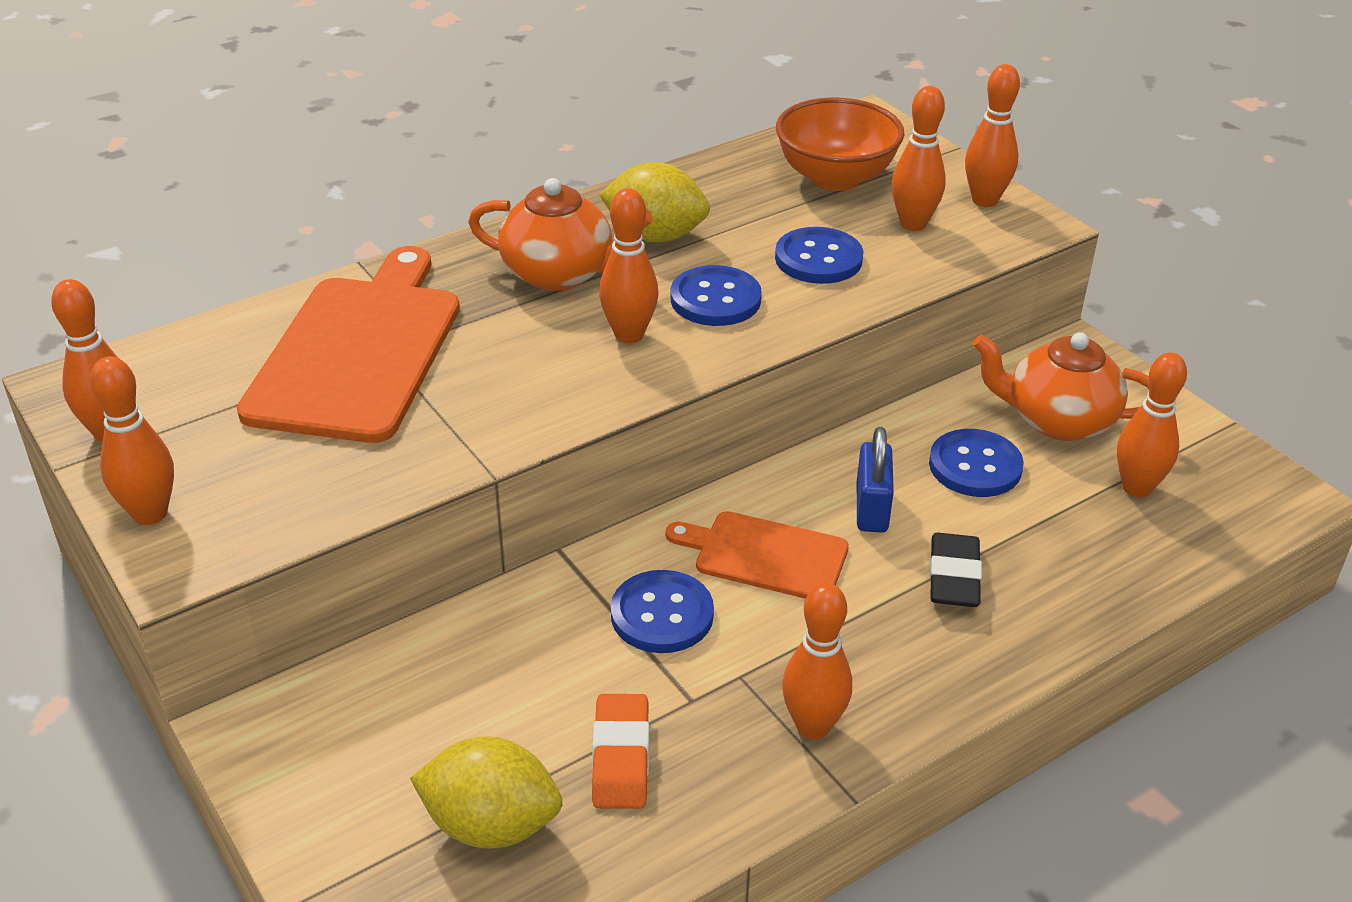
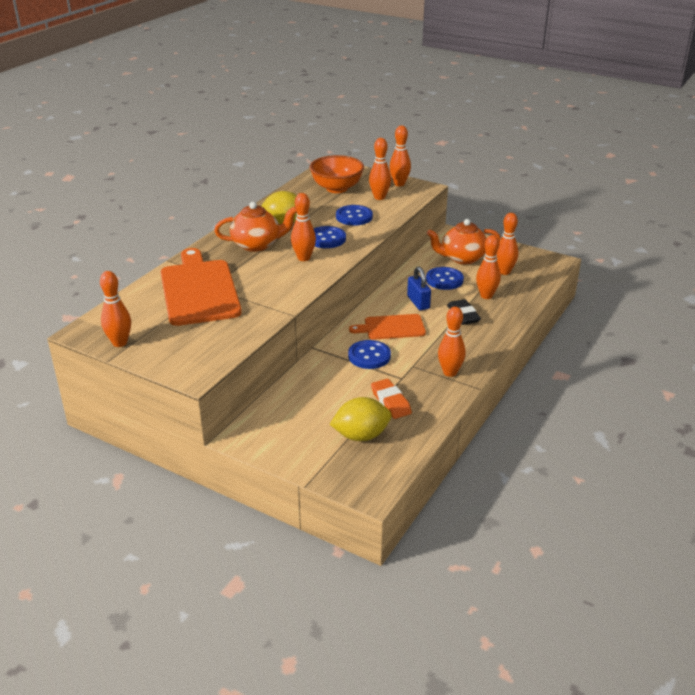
camera: 25 degrees left, 5 degrees down
(150, 514) = (166, 363): orange bowling pin -> orange bowling pin (486, 296)

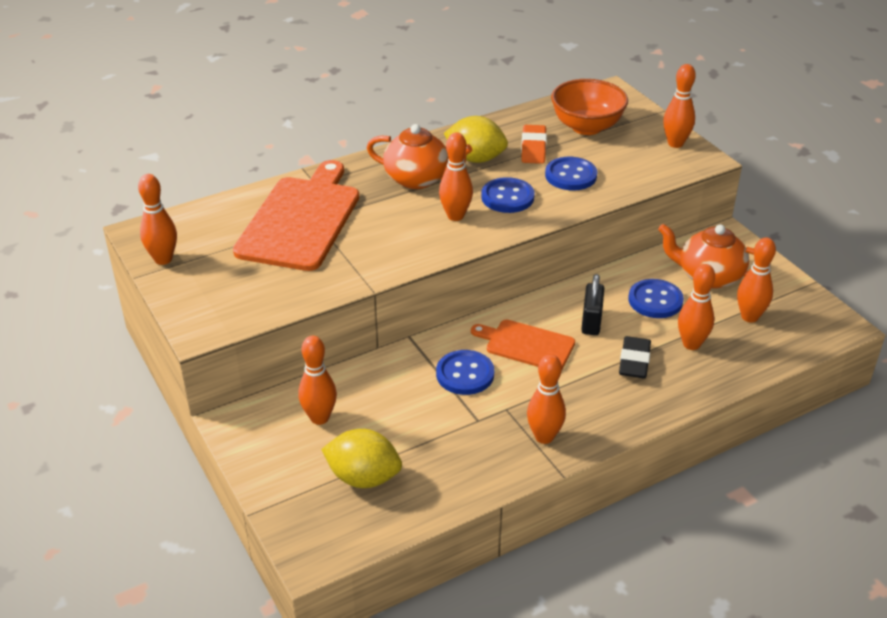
camera: 30 degrees right, 5 degrees up
(379, 197) = (630, 156): orange bowling pin -> orange bowling pin (319, 418)
(390, 402) = (436, 447): orange eraser -> orange eraser (533, 148)
(418, 302) = (591, 321): blue padlock -> black padlock

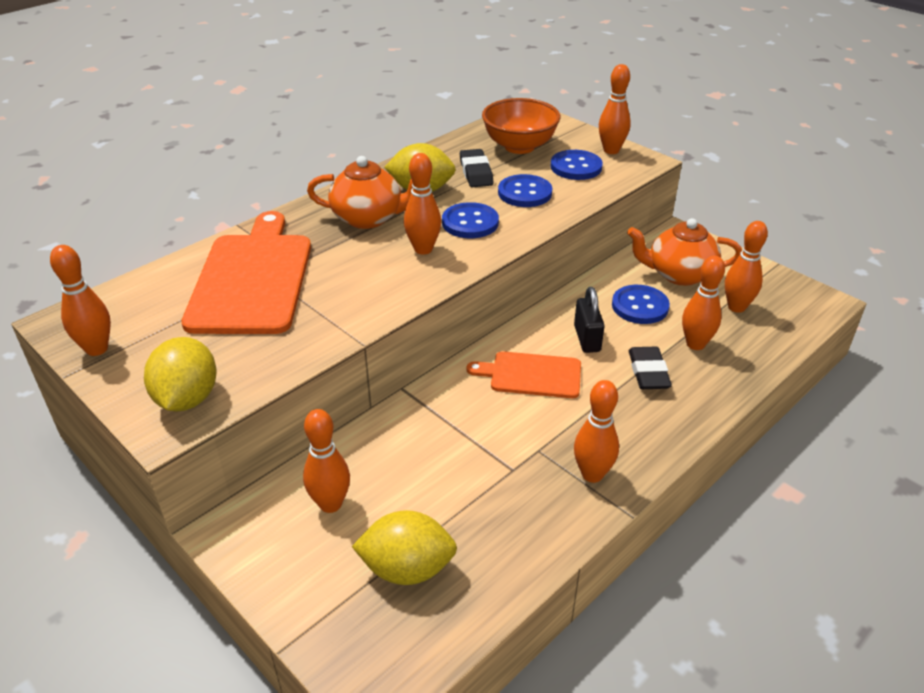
camera: 15 degrees left, 0 degrees up
(222, 311) = (187, 398): none -> yellow lemon
(465, 374) = (478, 419): blue button -> blue button (576, 167)
(533, 148) = (476, 172): orange eraser -> black eraser

